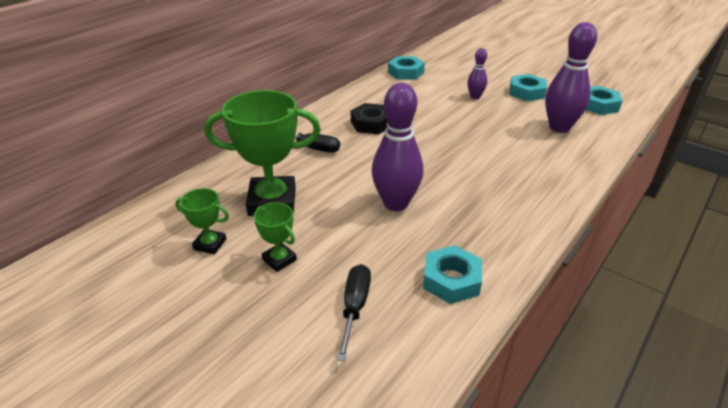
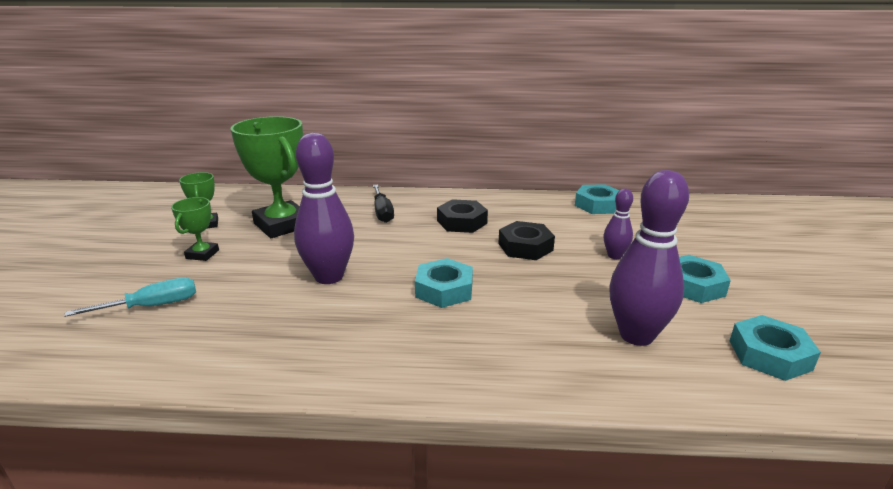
camera: 55 degrees right, 10 degrees down
(354, 308) = (152, 306): black screwdriver -> turquoise screwdriver
(434, 117) = (525, 247): none -> black nut
(451, 280) = (218, 345): turquoise nut -> turquoise nut (444, 289)

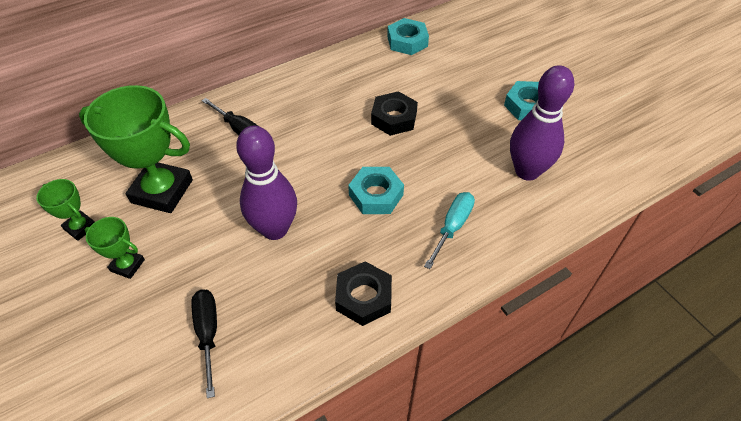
camera: 35 degrees left, 25 degrees up
(152, 306) = (158, 344): turquoise screwdriver -> turquoise screwdriver (452, 227)
(190, 317) = (208, 334): none -> black screwdriver
(202, 254) = (127, 265): green trophy -> green trophy turned 45 degrees counterclockwise
(462, 222) = (320, 111): black nut -> black nut (363, 297)
(614, 256) = (461, 98): purple bowling pin -> none
(769, 355) = (602, 148): turquoise nut -> none

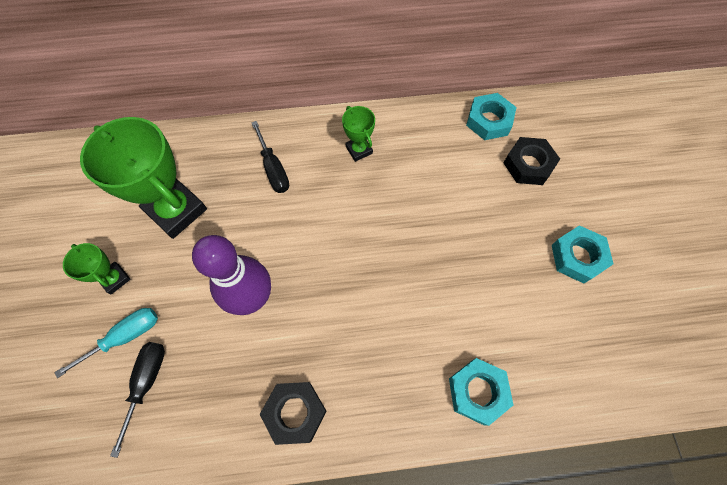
camera: 25 degrees right, 15 degrees up
(80, 227) = (95, 221): green trophy -> green trophy (359, 150)
(376, 195) = (363, 300): turquoise nut -> turquoise nut (477, 392)
(394, 118) = (426, 214): black nut -> black nut (528, 165)
(452, 227) = (418, 373): turquoise screwdriver -> turquoise screwdriver (124, 337)
(527, 171) = (531, 340): purple bowling pin -> none

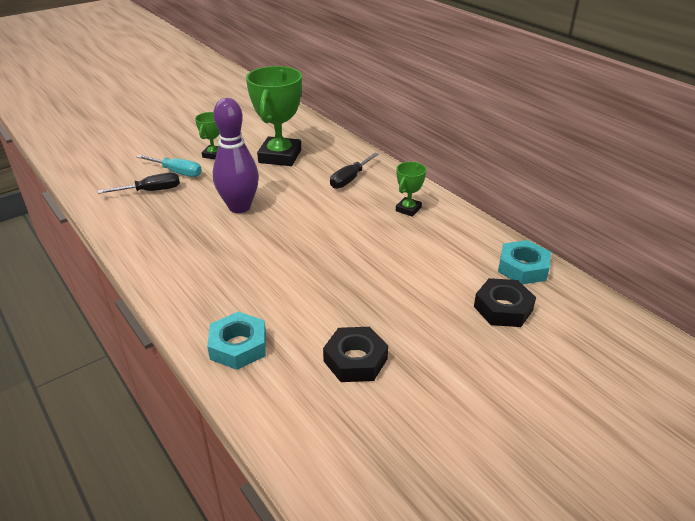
camera: 60 degrees right, 30 degrees down
(295, 412) = (164, 255): black nut -> black nut (355, 360)
(577, 257) = (432, 375): turquoise nut -> none

